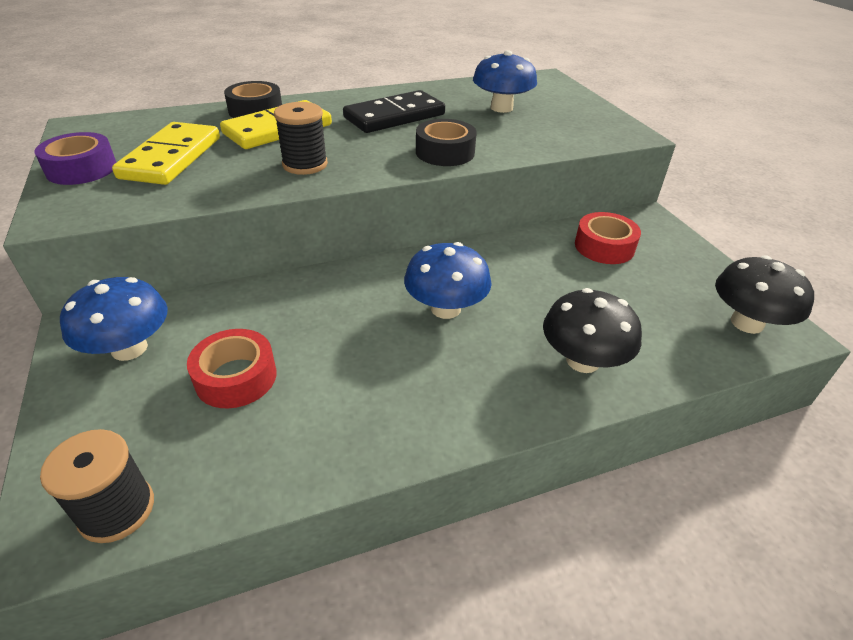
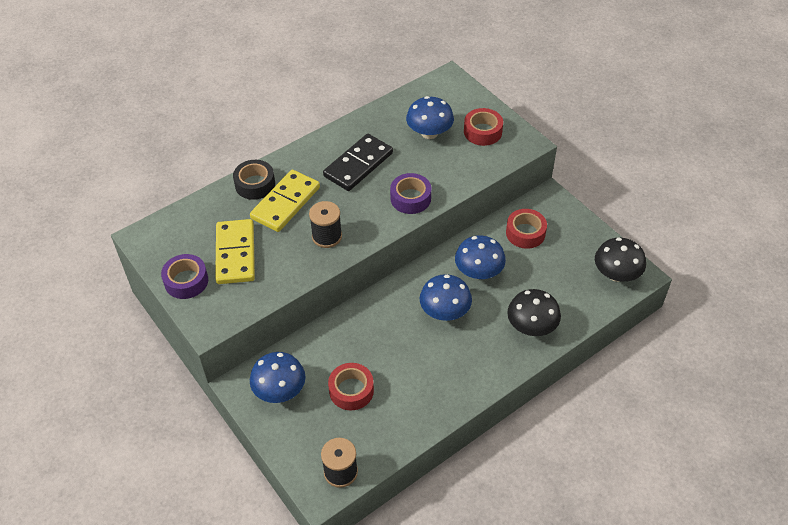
camera: 15 degrees left, 10 degrees up
(445, 152) = (410, 198): black tape -> purple tape
(518, 274) = (478, 272): none -> blue mushroom
(573, 117) = (482, 132): none -> red tape

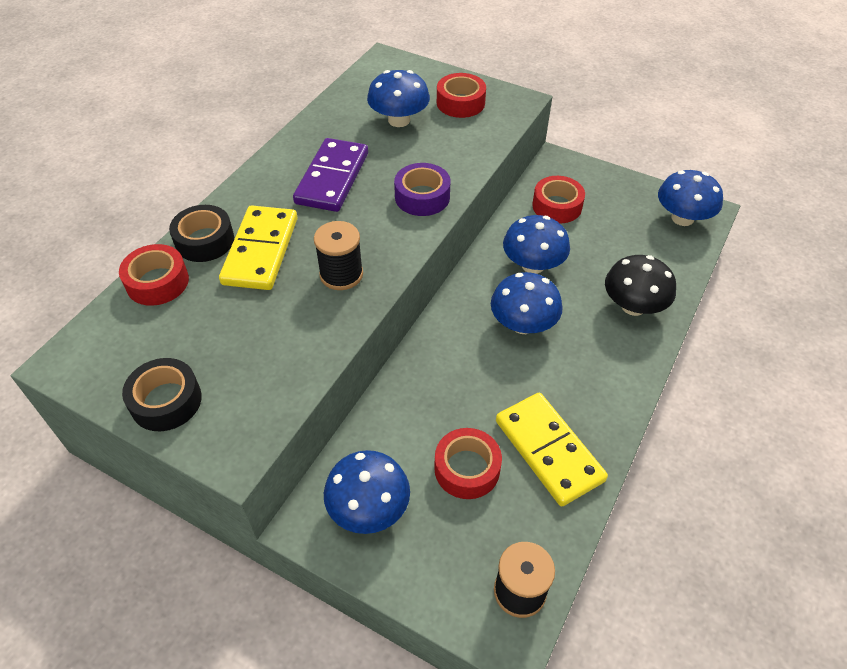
camera: 25 degrees left, 0 degrees up
(186, 281) = (166, 401): purple tape -> black tape
(214, 203) = (157, 282): none -> red tape
(235, 254) = (223, 338): yellow domino -> yellow domino (549, 450)
(358, 164) = (332, 178): black domino -> purple domino
(616, 274) = (682, 218): black mushroom -> blue mushroom

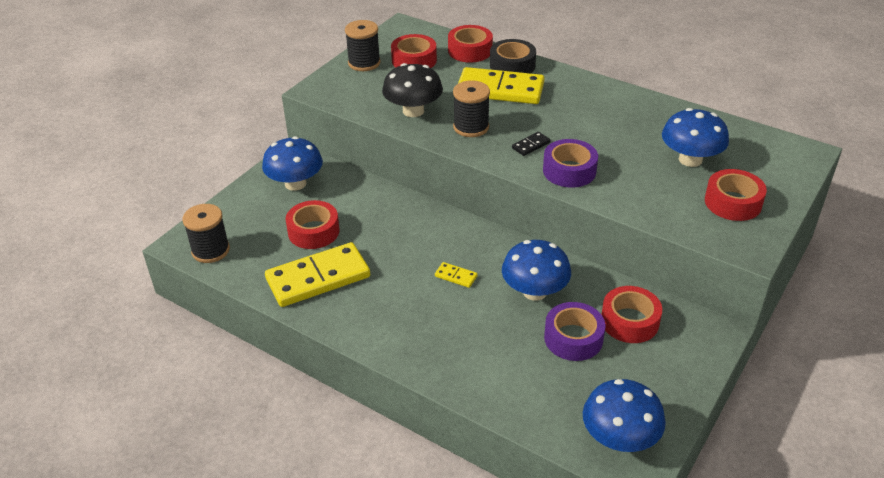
camera: 95 degrees right, 10 degrees down
(166, 401) = (364, 63): black tape -> black spool
(171, 341) = (414, 60): none -> red tape
(332, 178) = (592, 121): purple domino -> none
(378, 224) = (531, 145): none -> black domino
(523, 324) = (456, 276): blue mushroom -> yellow domino
(586, 240) = (573, 338): none -> purple tape
(633, 306) = (473, 362): black mushroom -> black mushroom (413, 111)

